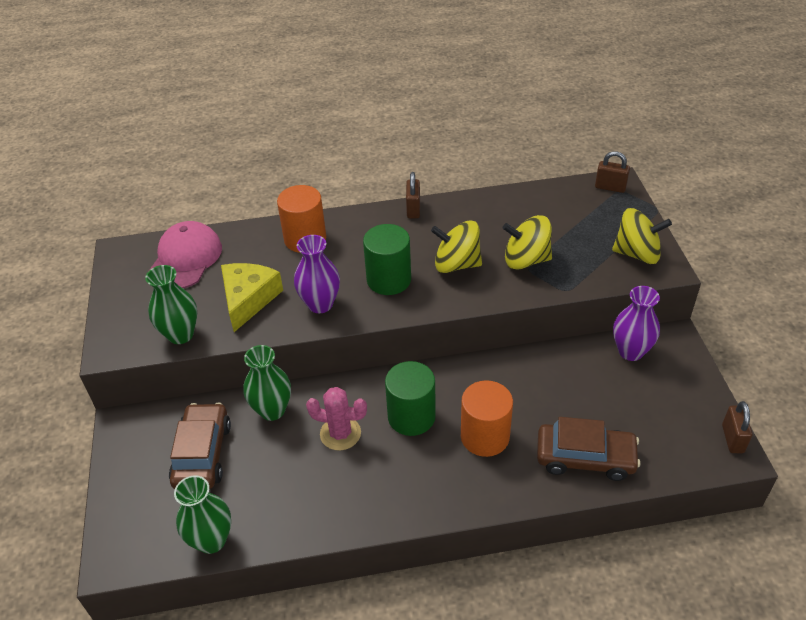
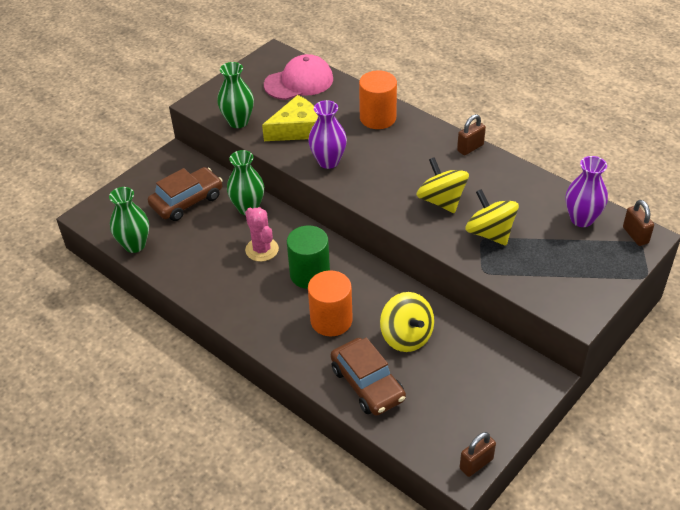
camera: 50 degrees right, 0 degrees up
(389, 280) = (387, 178): green cylinder -> none
(630, 351) = (499, 357): purple vase -> purple vase (581, 219)
(637, 253) = (574, 290): yellow spinning top -> yellow spinning top (406, 336)

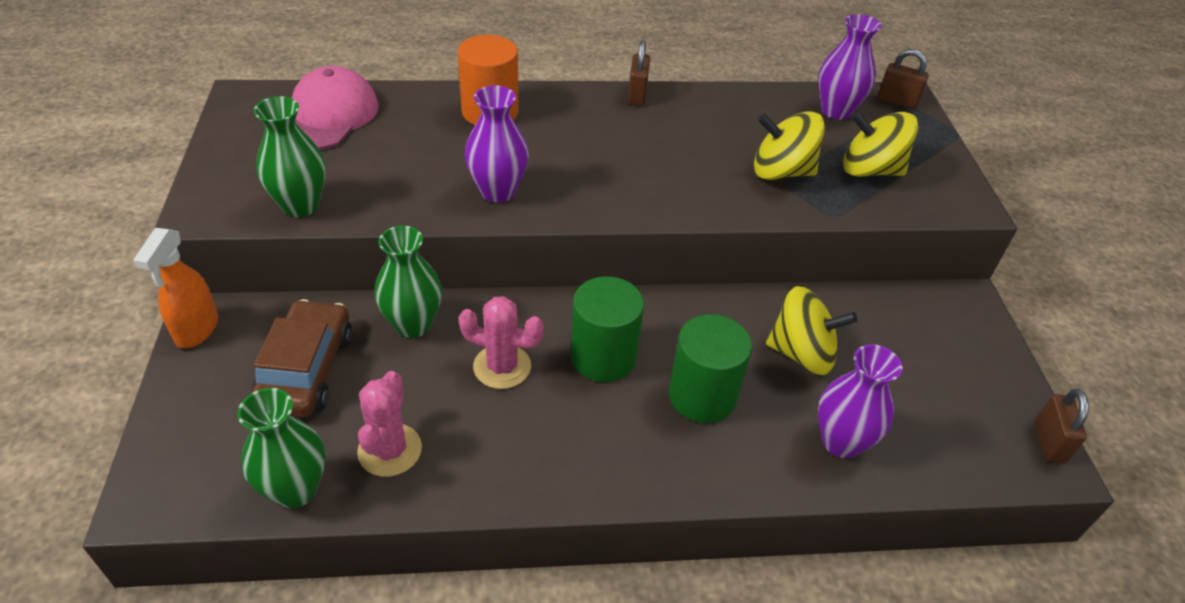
camera: 50 degrees left, 0 degrees up
(167, 159) = (197, 330): none -> orange spray bottle
(181, 253) = (390, 450): none -> pink cactus
(297, 129) = (401, 173): yellow cheese -> none
(331, 320) = (702, 395): orange cylinder -> green cylinder
(367, 384) = (841, 442): brown car -> purple vase
(441, 201) = (688, 166): yellow spinning top -> yellow spinning top (870, 170)

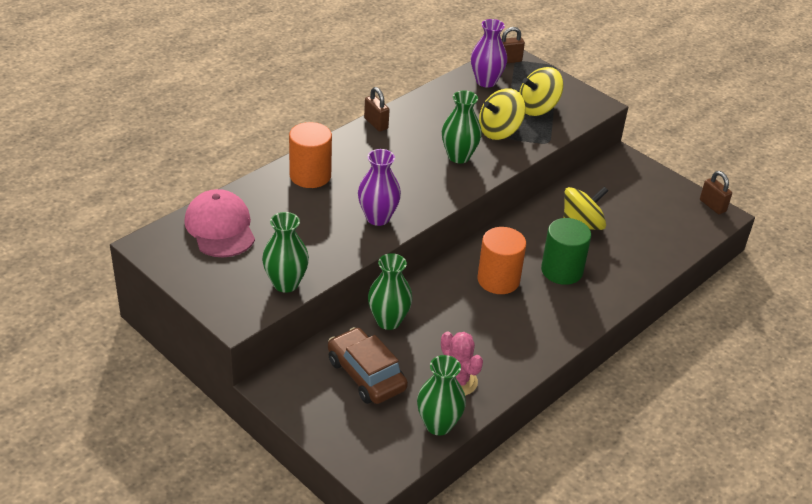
camera: 40 degrees left, 5 degrees down
(197, 330) = (278, 394): orange spray bottle -> none
(502, 367) = (458, 313): pink cactus -> none
(603, 356) = (498, 280): green cylinder -> orange cylinder
(689, 174) = (459, 156): none -> green vase
(841, 442) = (638, 255): purple vase -> none

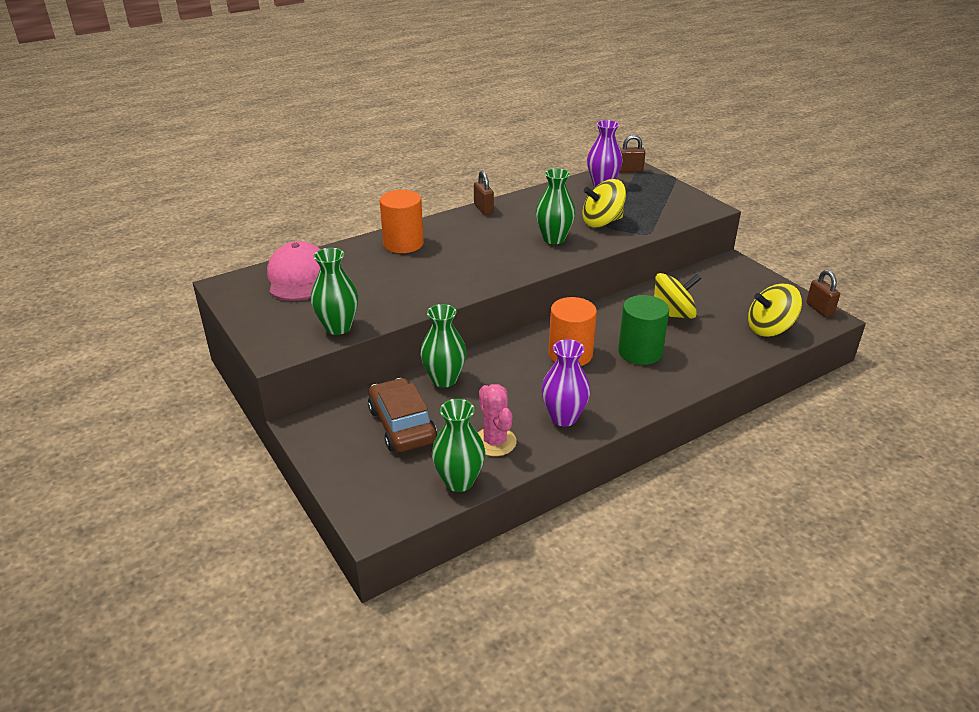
camera: 15 degrees right, 5 degrees down
(378, 218) = (453, 281): purple vase -> purple vase (563, 417)
(538, 108) = (647, 207): yellow spinning top -> yellow spinning top (769, 329)

